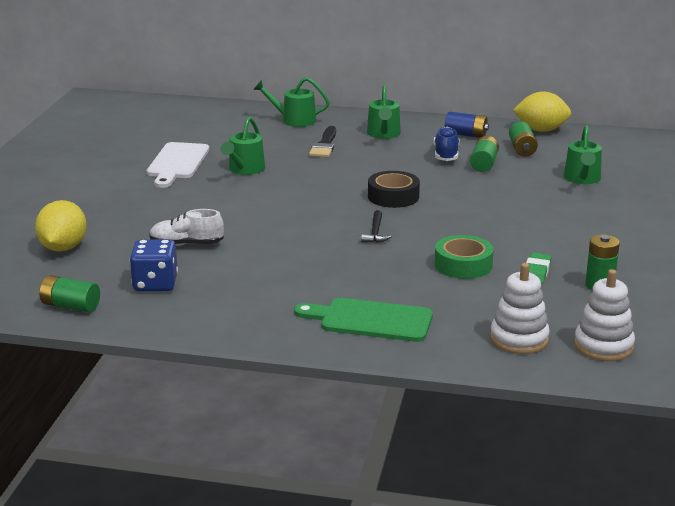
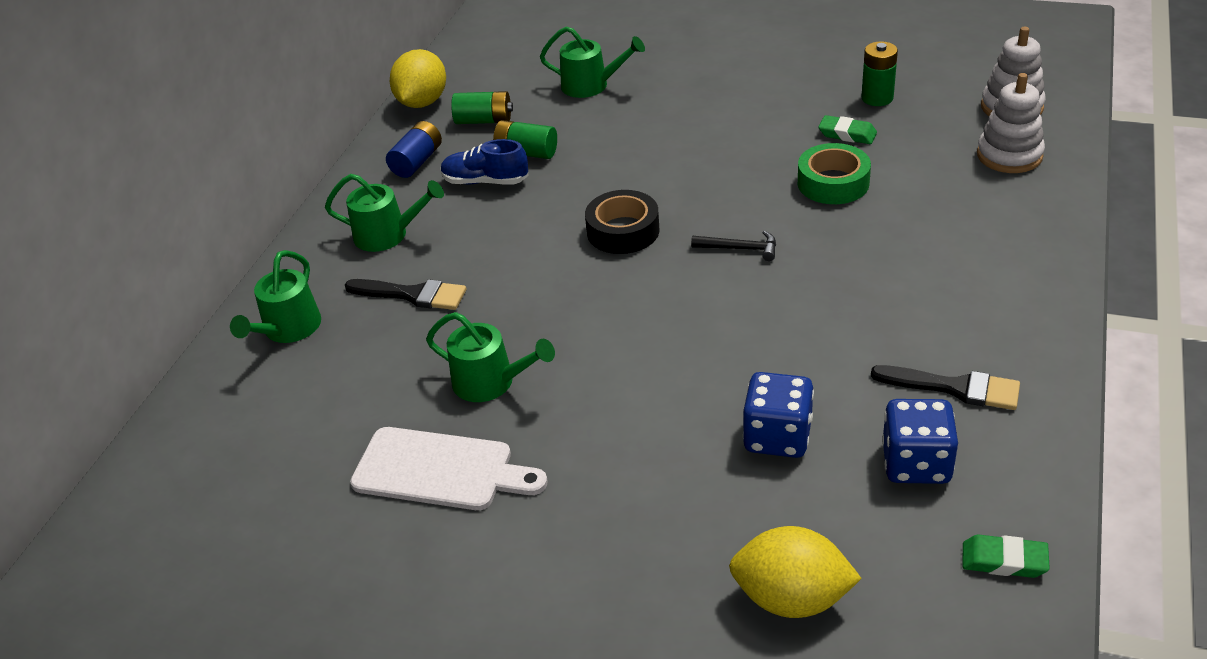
camera: 80 degrees left, 15 degrees up
(70, 306) = (1004, 561): green battery -> green eraser
(186, 244) = (777, 437): white shoe -> blue dice
(222, 299) = (954, 388): none -> black brush
(370, 320) = (987, 256): green cutting board -> none

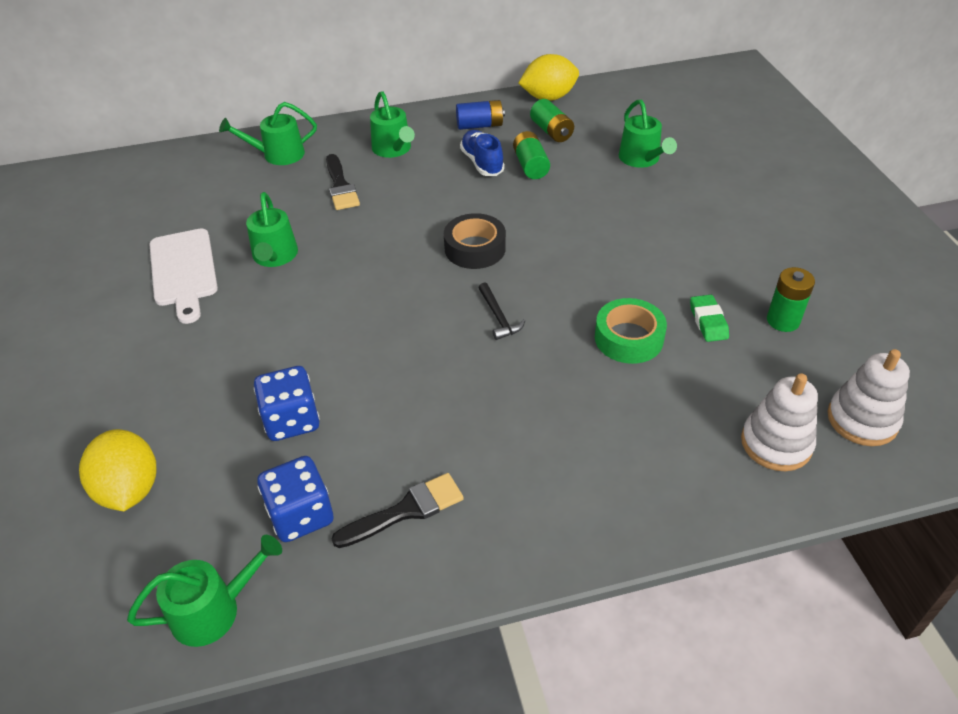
camera: 55 degrees right, 5 degrees up
(954, 388) = (406, 510): black brush -> black brush turned 105 degrees counterclockwise
(1004, 561) = (213, 610): green eraser -> green watering can

